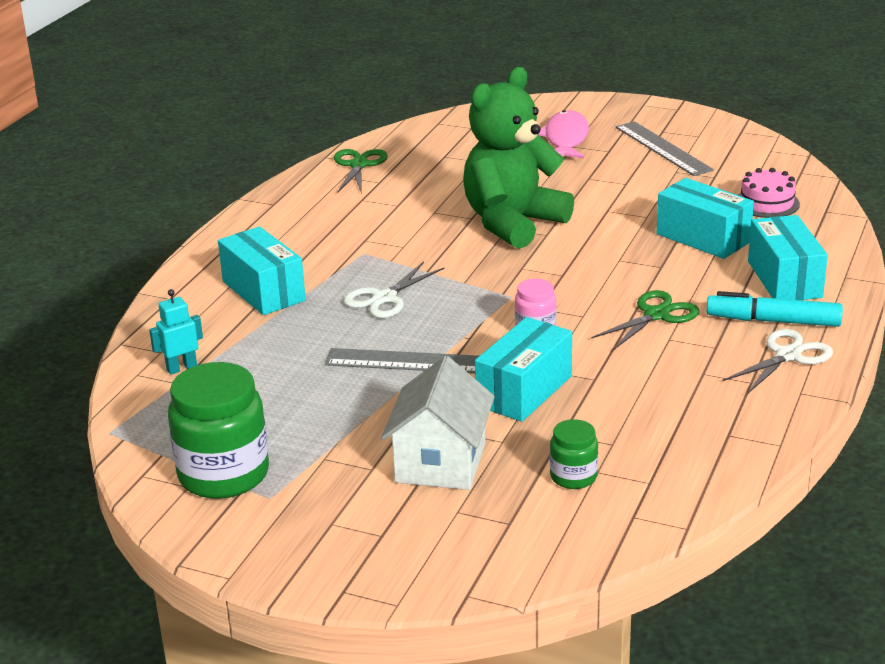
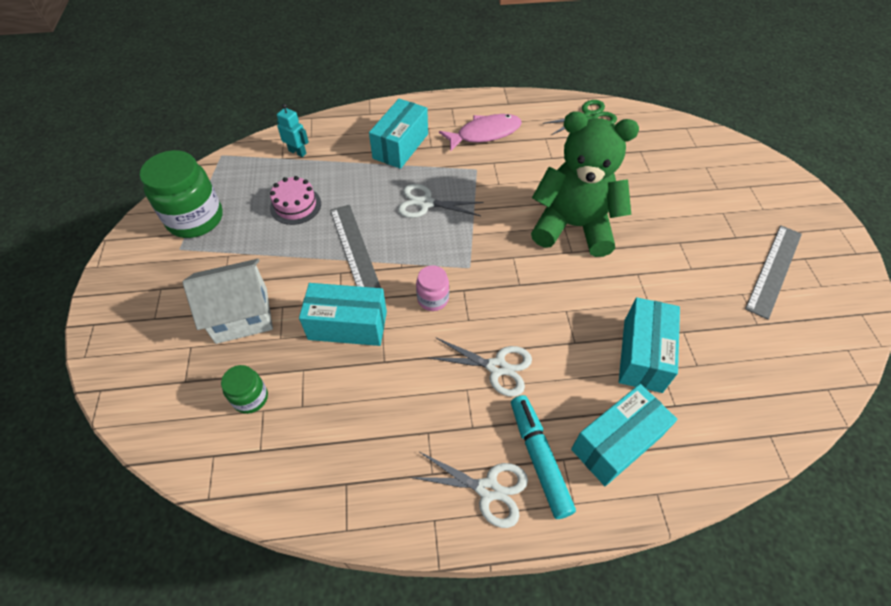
camera: 60 degrees right, 25 degrees up
(565, 139) = (730, 204): pink fish -> pink fish (485, 133)
(656, 315) = (497, 367): green scissors -> white scissors
(767, 203) = (744, 381): pink cake -> pink cake (295, 205)

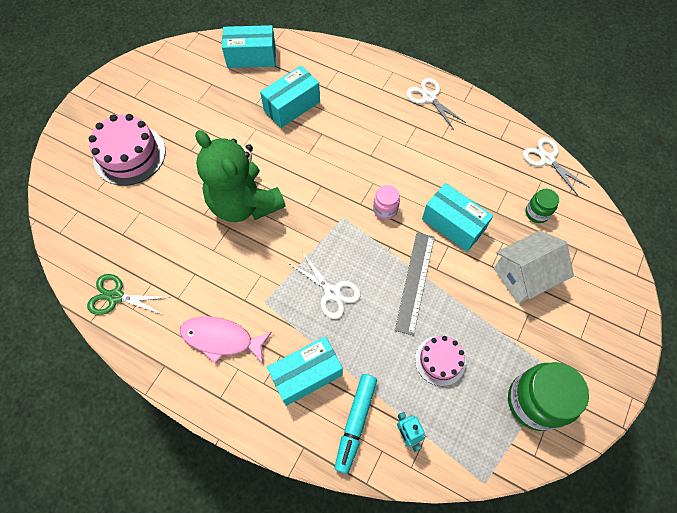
camera: 145 degrees left, 10 degrees up
(242, 315) = (523, 276): white house -> white house turned 45 degrees counterclockwise
(497, 367) = (378, 146): white scissors -> white scissors (547, 159)
(539, 458) = (393, 95): turquoise marker -> turquoise marker (355, 423)
(616, 443) = (349, 80): turquoise box -> turquoise box (251, 57)
(724, 206) = (129, 155): none -> pink cake
(774, 270) = (161, 102): grey ruler -> none

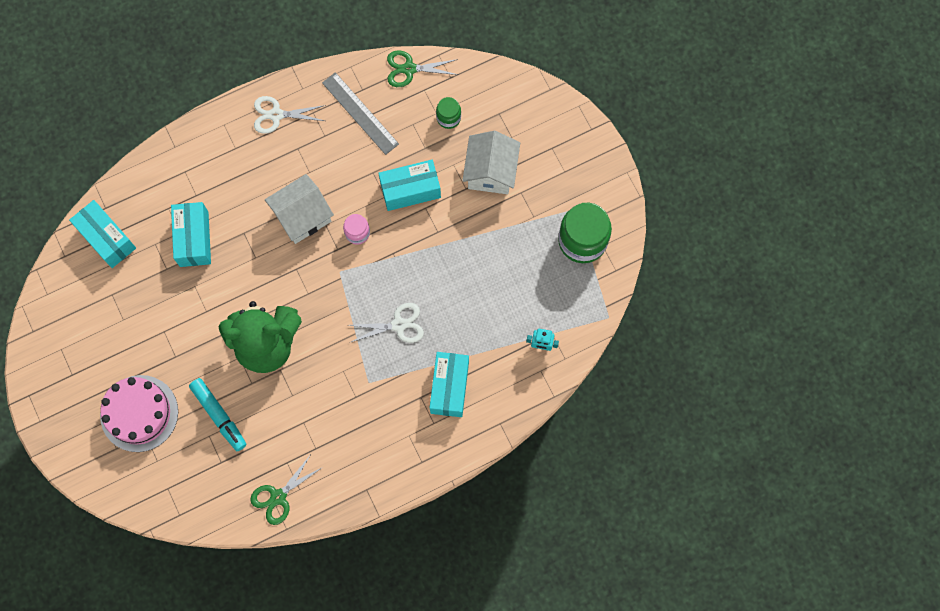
camera: 55 degrees left, 10 degrees up
(221, 339) = (375, 433): pink fish -> none
(251, 57) = (107, 238): turquoise box -> turquoise box turned 75 degrees counterclockwise
(355, 423) = (509, 376): turquoise marker -> turquoise marker (219, 415)
(366, 163) = (302, 216): none -> white house
(415, 282) = (436, 256): grey ruler -> grey ruler (360, 113)
(440, 360) = (508, 283): pink cake -> none
(547, 159) = (409, 69): white scissors -> green scissors

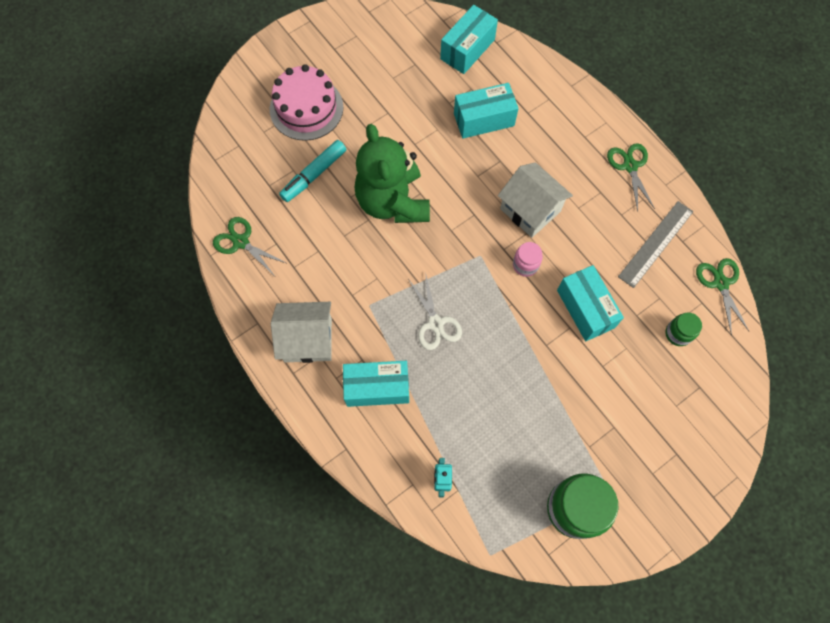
camera: 80 degrees right, 5 degrees down
(276, 115) = (630, 166): white scissors -> green scissors
(491, 172) = (629, 390): white house -> white house (308, 340)

